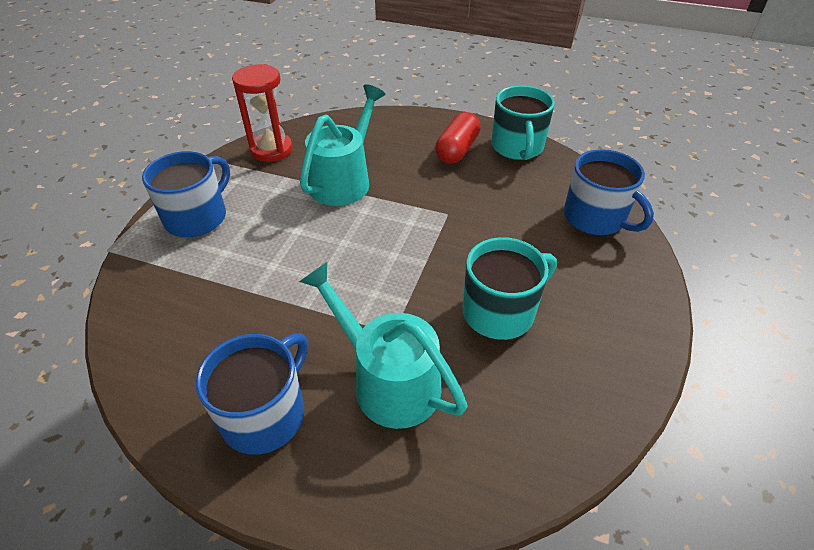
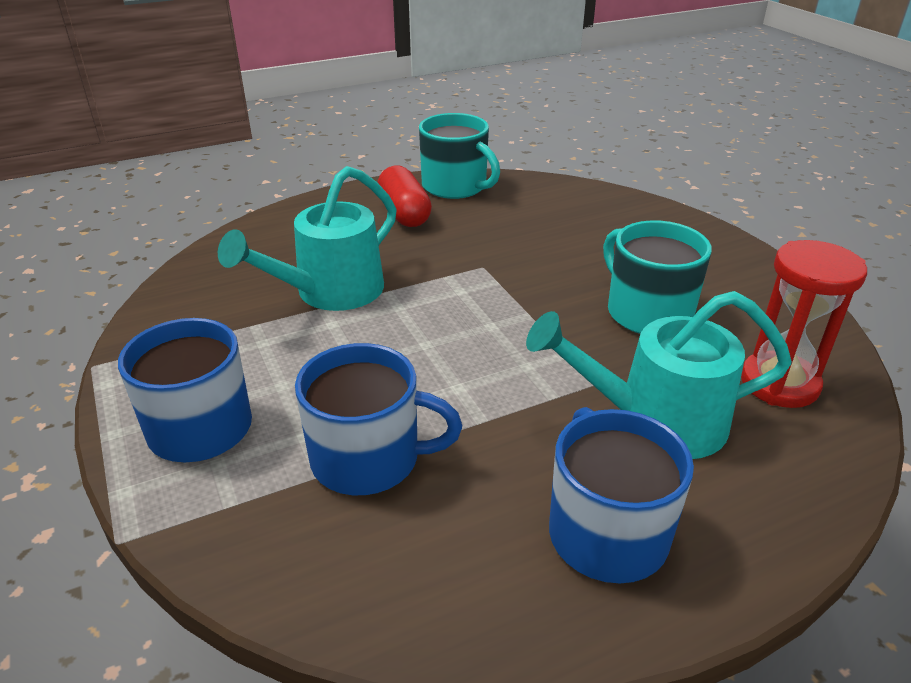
camera: 45 degrees left, 10 degrees down
(271, 150) = (185, 310): red hourglass -> red hourglass (779, 383)
(344, 180) = (329, 292): turquoise watering can -> turquoise watering can turned 120 degrees counterclockwise
(500, 311) = (647, 312): turquoise mug -> turquoise mug turned 45 degrees counterclockwise
(595, 218) = (601, 208): blue mug -> blue mug (368, 459)

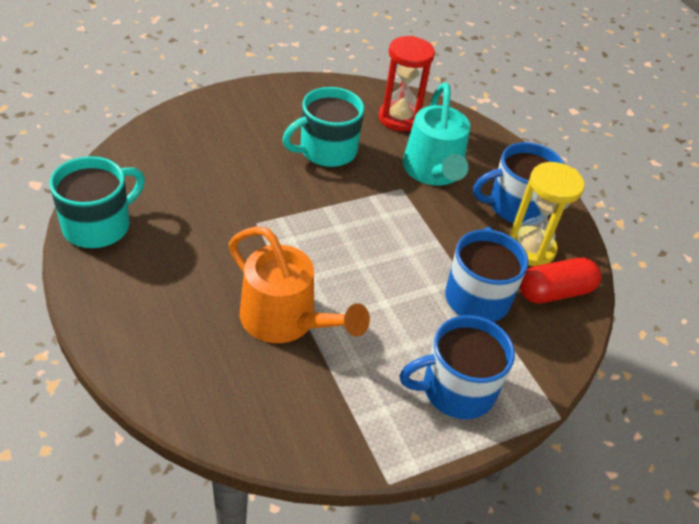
camera: 95 degrees left, 10 degrees up
(329, 292) = (286, 321): turquoise watering can -> orange watering can
(404, 213) = (147, 266): red capsule -> red capsule (555, 292)
(491, 544) = (530, 249): none -> yellow hourglass

